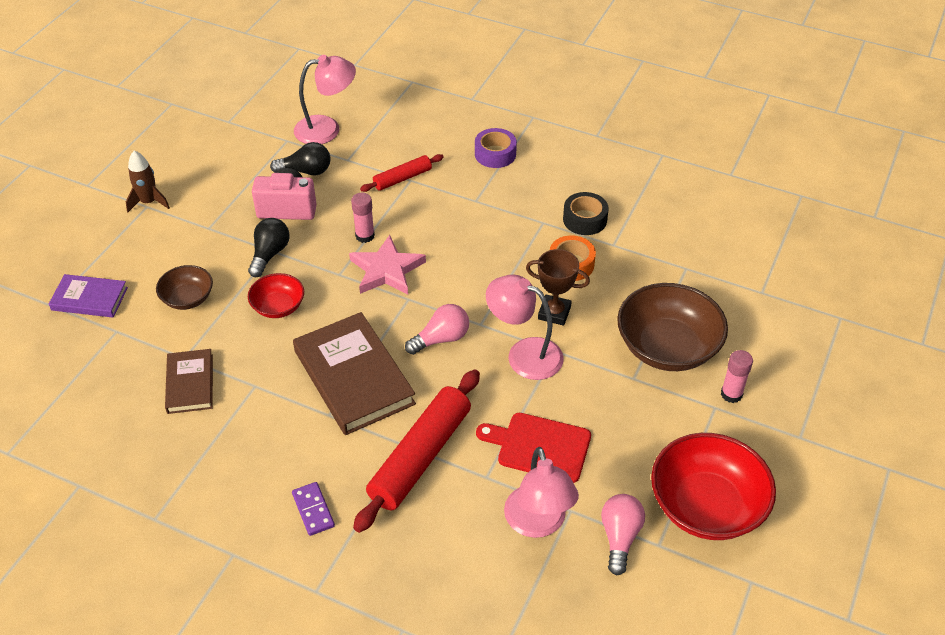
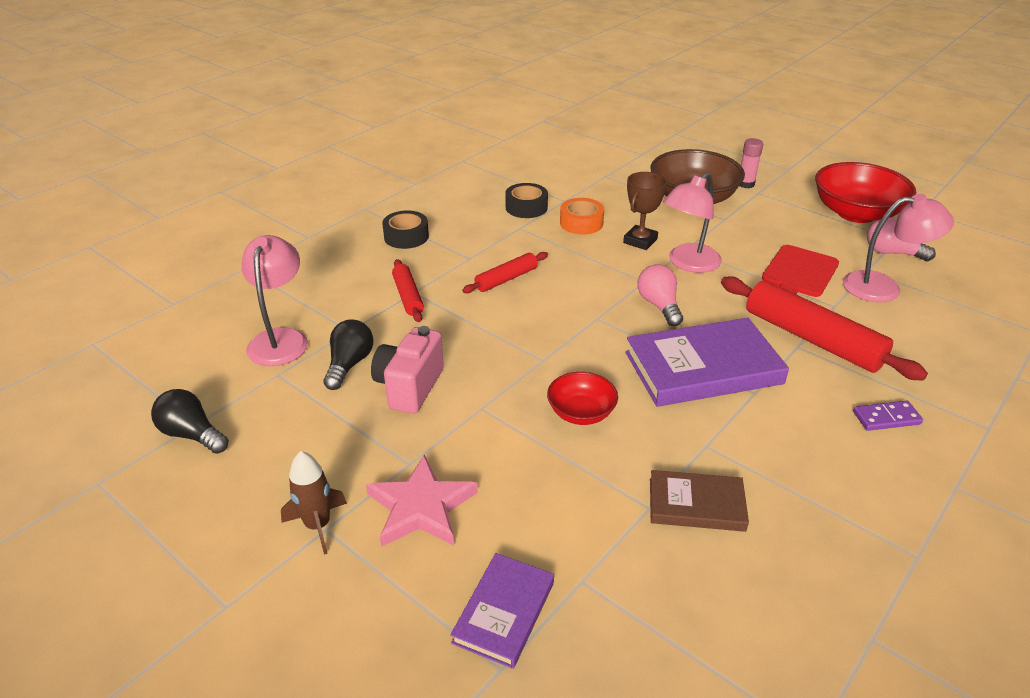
camera: 75 degrees left, 10 degrees down
(188, 298) = (540, 495): brown bowl -> none
(269, 254) = (486, 411): black light bulb -> black light bulb (192, 434)
(354, 377) = (703, 368): brown book -> purple book
(365, 236) = (488, 334): pink glue stick -> none
(386, 270) = (549, 326): pink star -> pink star (421, 507)
(449, 230) = (506, 279): none -> red rolling pin
(495, 154) = (406, 237): purple tape -> black tape

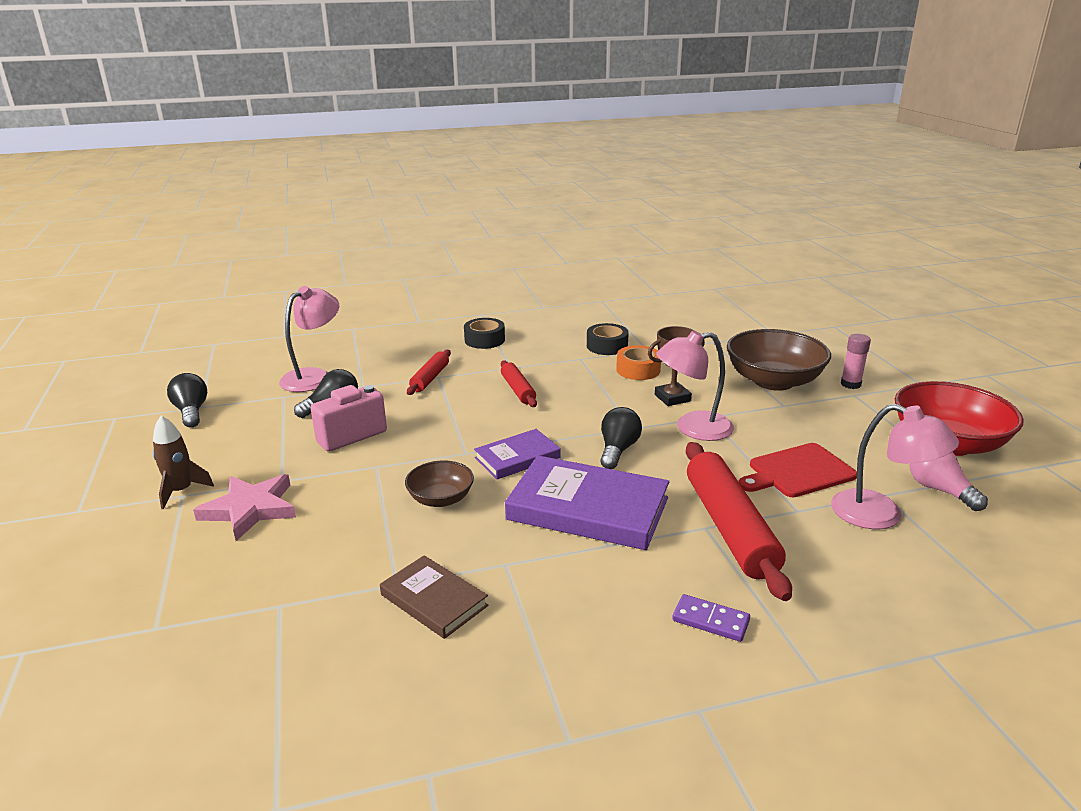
camera: 35 degrees right, 10 degrees down
(504, 612) = (205, 596): purple book -> purple book (517, 458)
(506, 279) = (518, 390): red rolling pin -> red rolling pin turned 75 degrees clockwise
(581, 413) = (441, 499): red bowl -> brown bowl
(659, 305) = (618, 450): pink light bulb -> black light bulb

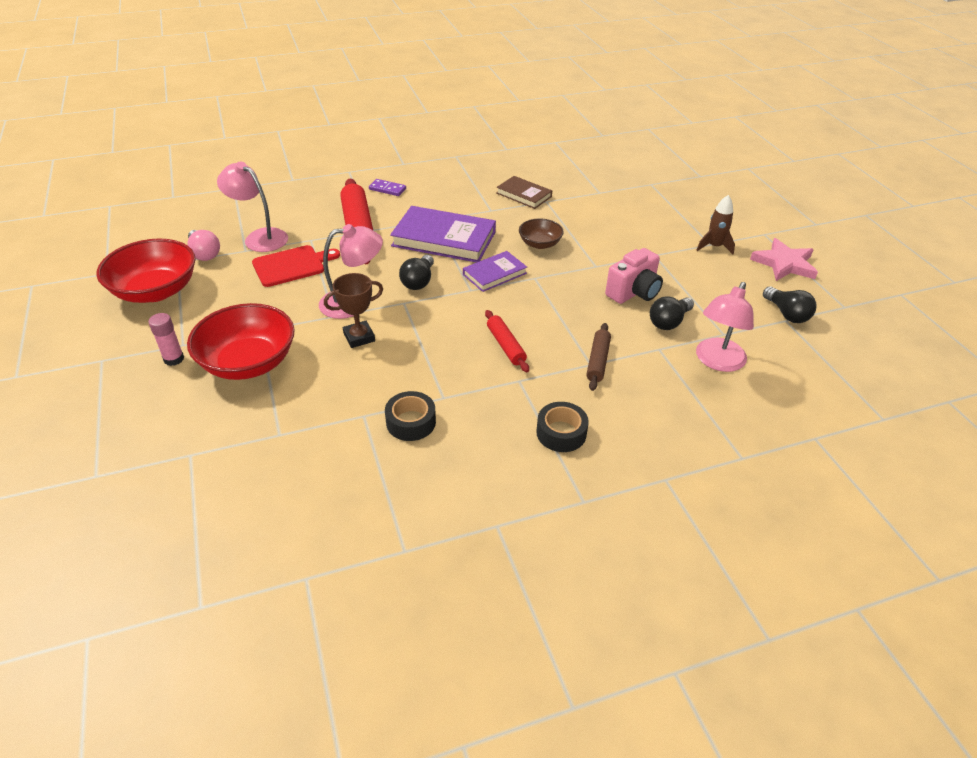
camera: 175 degrees right, 15 degrees up
(250, 509) = (657, 236): pink star -> pink star (784, 264)
(430, 378) = (597, 361): red rolling pin -> brown rolling pin
(638, 370) = (383, 378): orange tape -> none
(773, 381) = (248, 362): brown bowl -> red bowl

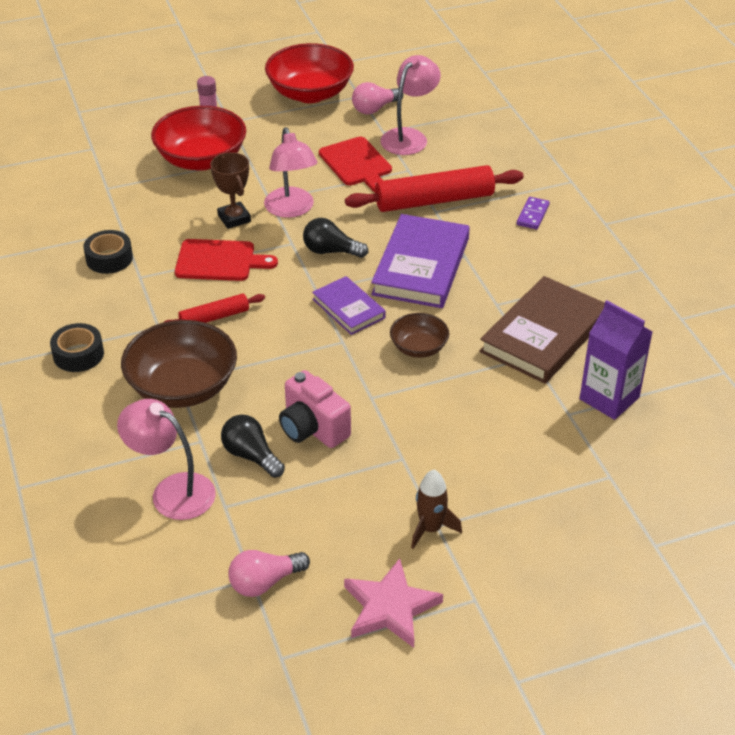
camera: 90 degrees right, 0 degrees up
(424, 345) = (219, 261): none -> red cutting board
(524, 195) = (543, 335): brown book -> brown book, size x1.76
(583, 178) = (609, 398): none -> purple carton
(597, 361) = (182, 387): brown rolling pin -> brown bowl
(787, 314) = (264, 582): black light bulb -> pink light bulb

